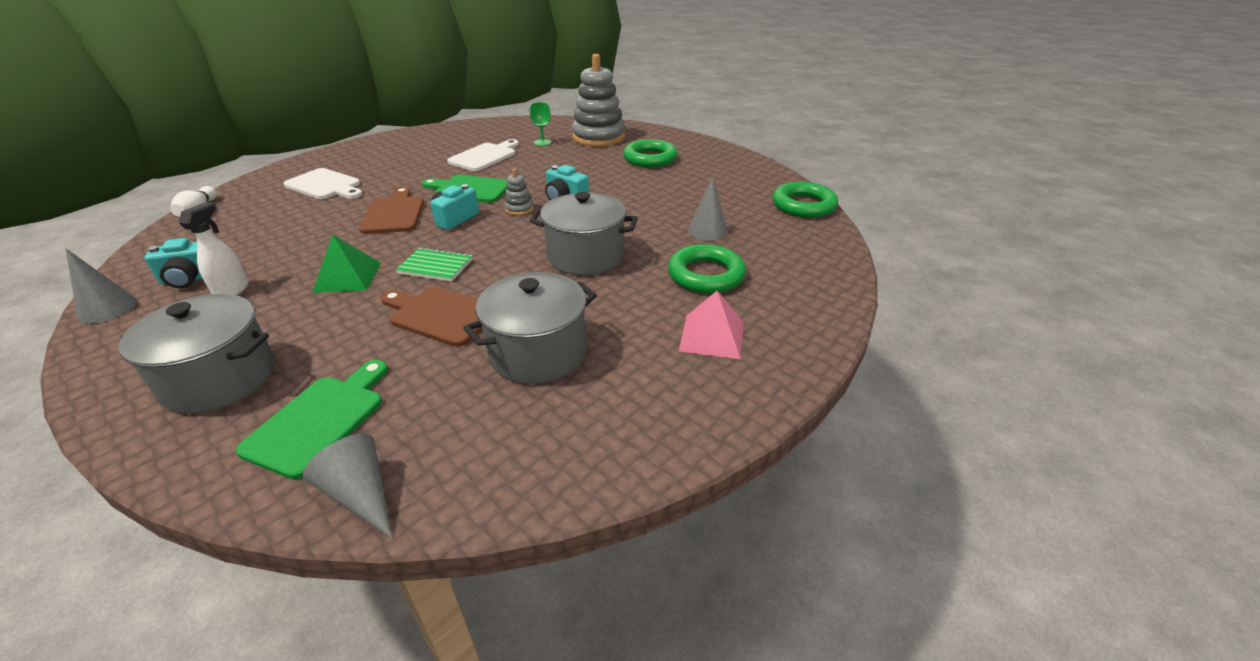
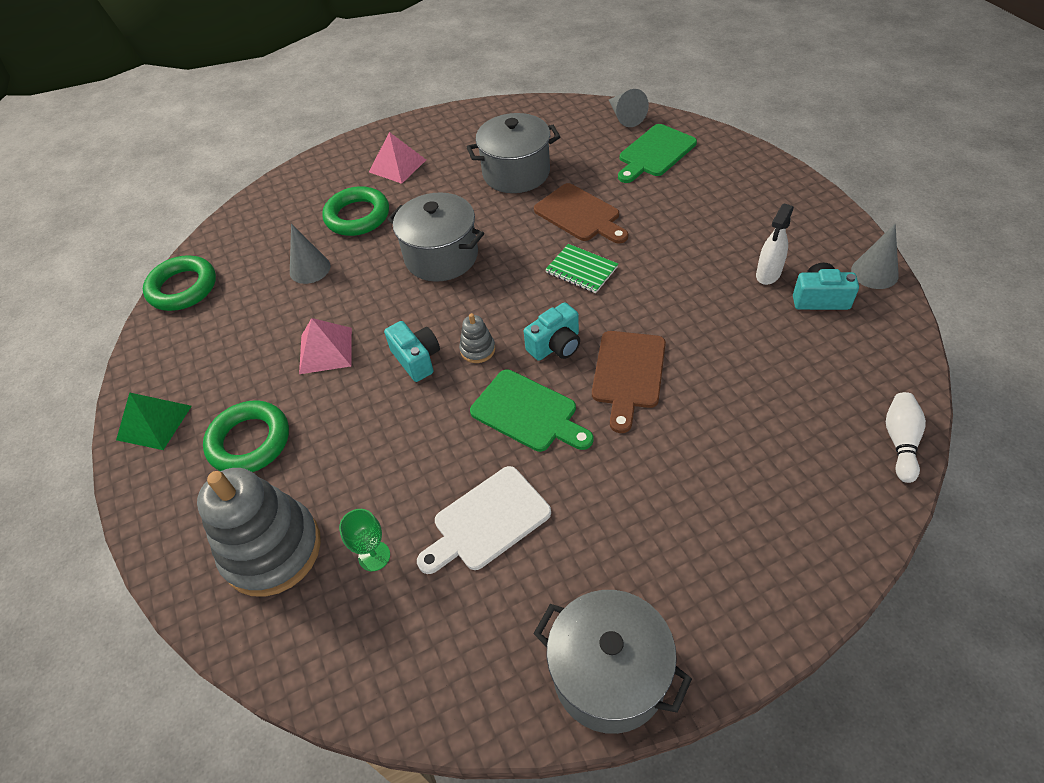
camera: 155 degrees left, 15 degrees up
(220, 379) = (731, 189): grey pot -> grey pot (609, 674)
(325, 185) = (740, 479): white cutting board -> none
(347, 277) = (663, 272): green pyramid -> green pyramid (154, 422)
(640, 193) = (325, 350): none -> pink pyramid

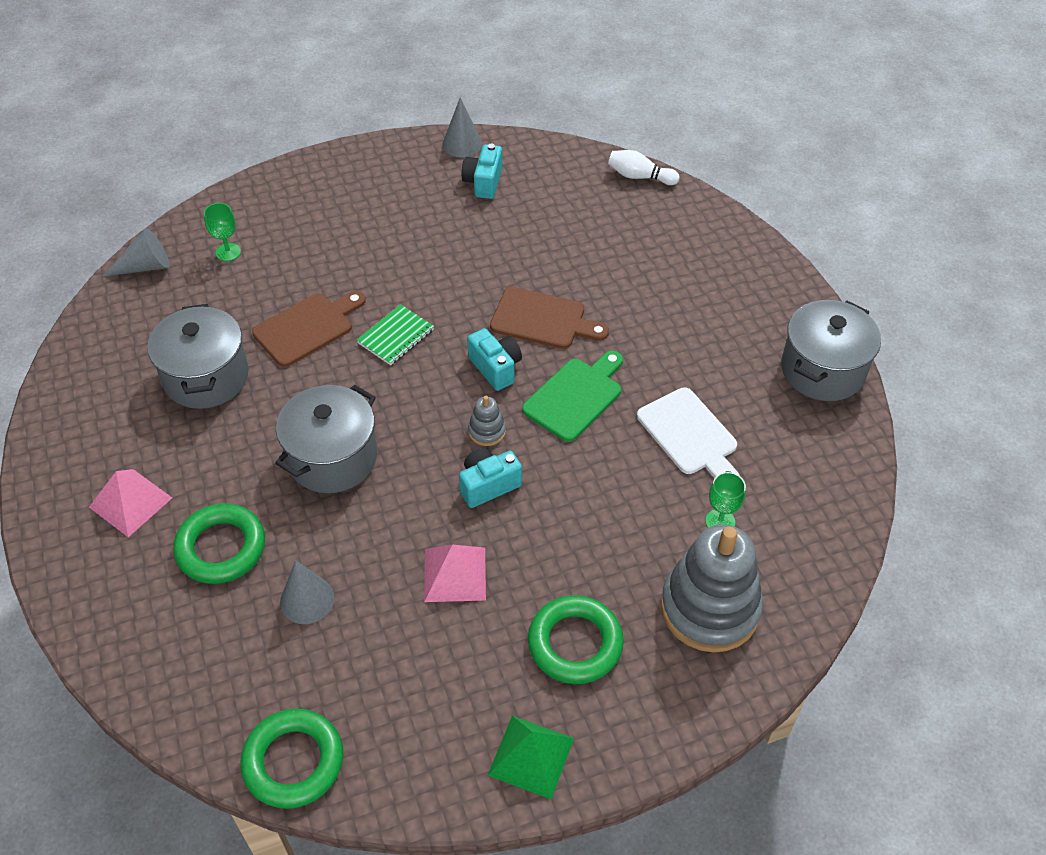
camera: 90 degrees left, 0 degrees up
(655, 153) = (228, 252): green cutting board -> green goblet
(768, 274) = (444, 207): white spray bottle -> none

